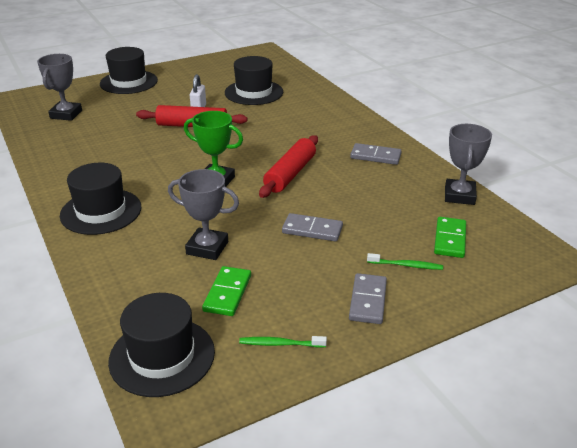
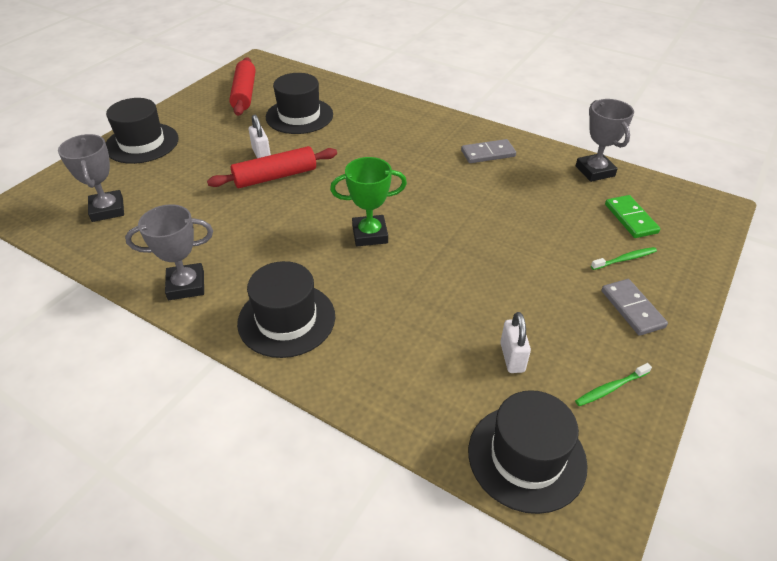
camera: 30 degrees left, 10 degrees up
(207, 248) = (441, 316): grey trophy -> grey trophy (186, 285)
(227, 293) = (512, 357): green domino -> white padlock
(290, 174) = (433, 200): red rolling pin -> red rolling pin (244, 94)
(312, 230) = (514, 255): grey domino -> none

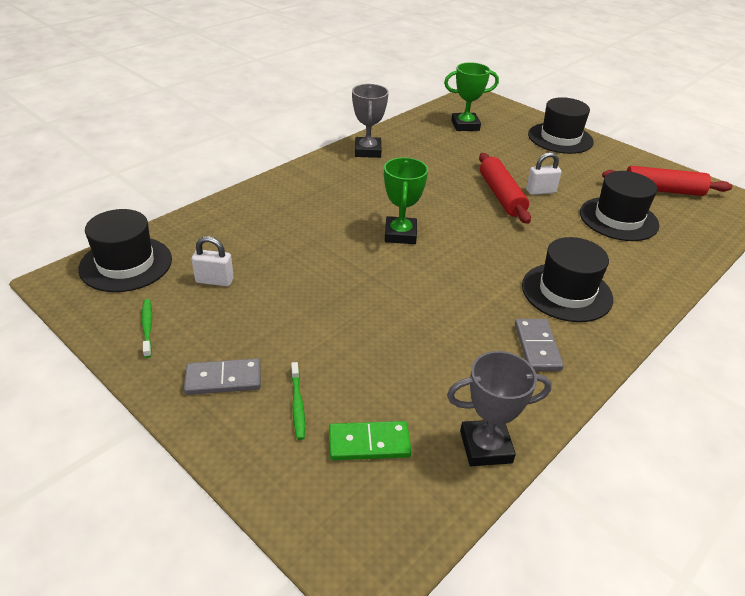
camera: 100 degrees right, 5 degrees down
(107, 210) = (465, 125): grey trophy -> green trophy
(286, 319) = (314, 185): black hat -> black hat (566, 292)

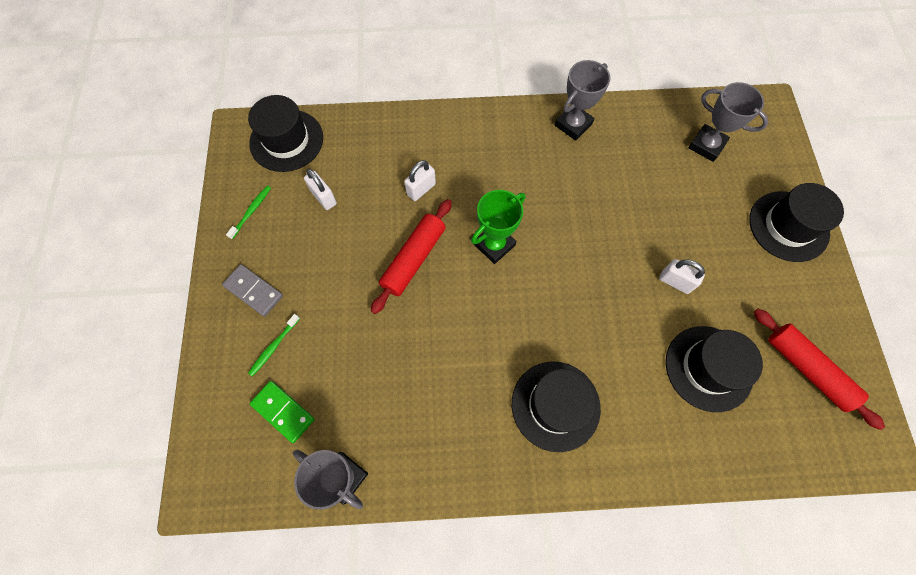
camera: 45 degrees right, 30 degrees up
(299, 233) = (421, 189): none -> white padlock
(465, 125) = (706, 145): green trophy -> grey trophy
(501, 195) = (630, 261): red rolling pin -> red rolling pin (413, 259)
(537, 347) = (469, 434): grey domino -> none

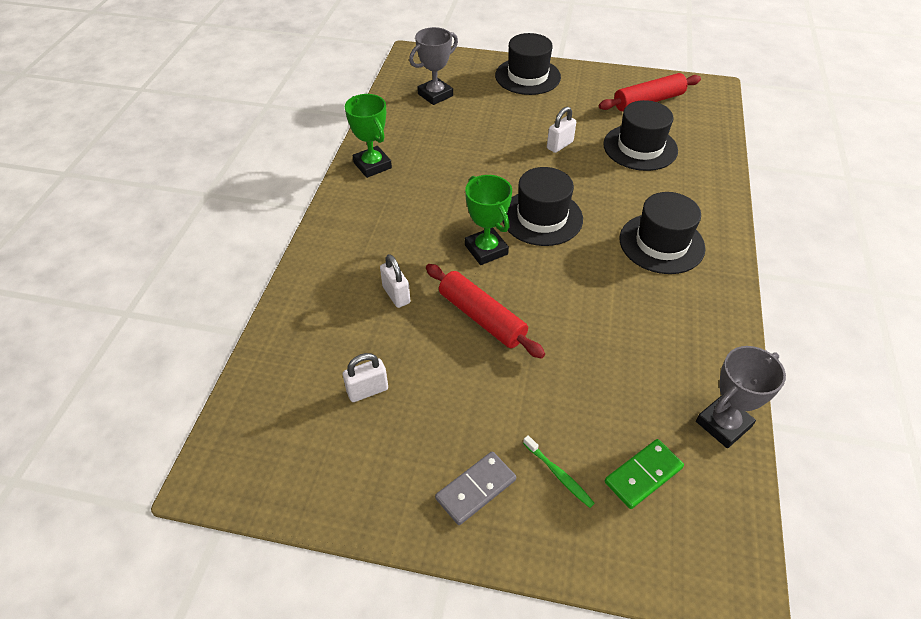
camera: 75 degrees left, 20 degrees down
(251, 211) = (354, 478): green toothbrush -> none
(286, 140) = (259, 420): black hat -> black hat (542, 217)
(573, 124) = (372, 165): grey trophy -> green trophy

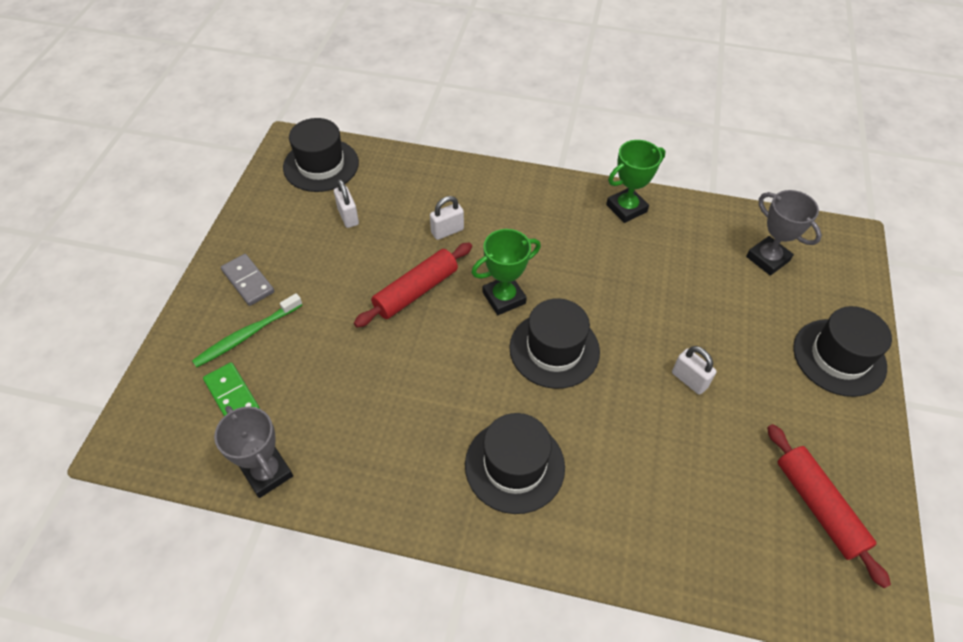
camera: 90 degrees right, 5 degrees up
(558, 474) = (247, 335): green toothbrush -> green toothbrush, size x1.58
(640, 147) = (700, 474): black hat -> black hat (321, 165)

